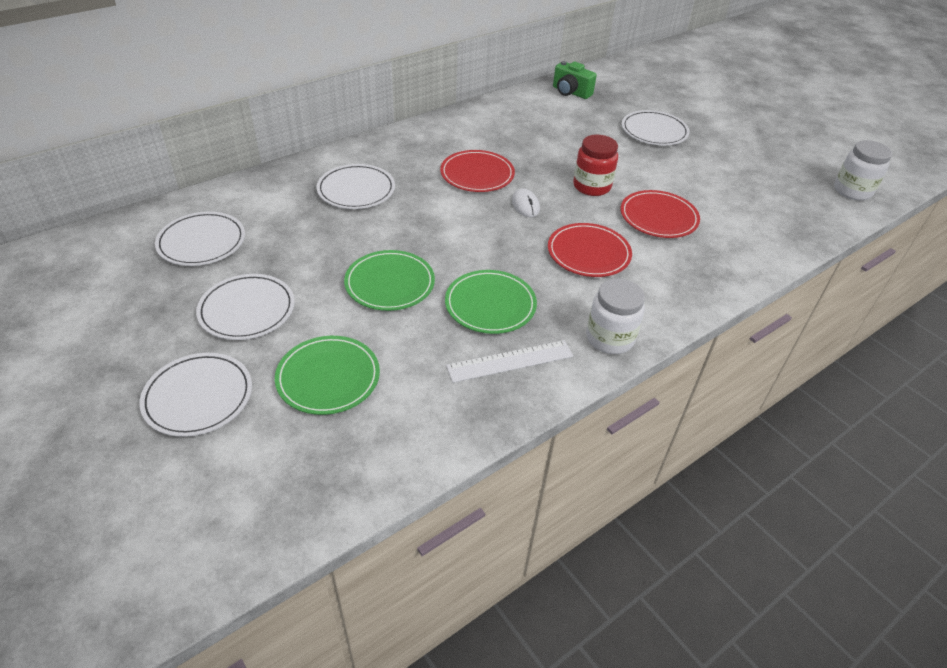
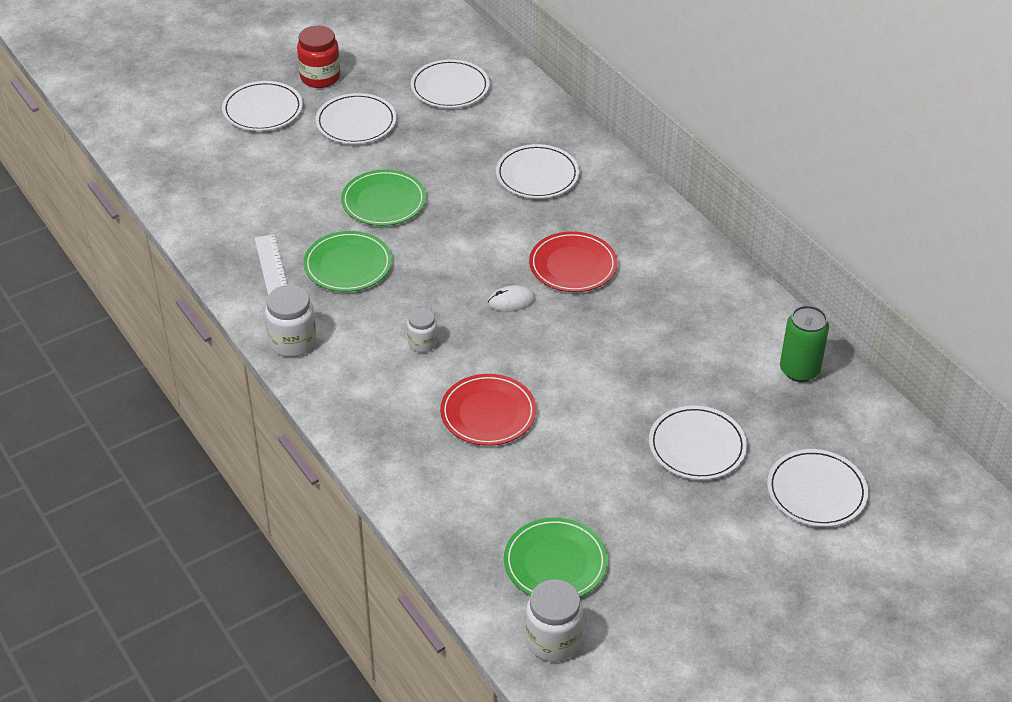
camera: 95 degrees right, 0 degrees up
(328, 377) = (271, 171): green plate -> green plate (555, 563)
(570, 92) = (799, 370): green camera -> green can
(588, 253) = (422, 343): red plate -> white jar
(592, 186) = (552, 362): red jar -> red jar (320, 77)
(674, 95) = (816, 491): none -> white plate

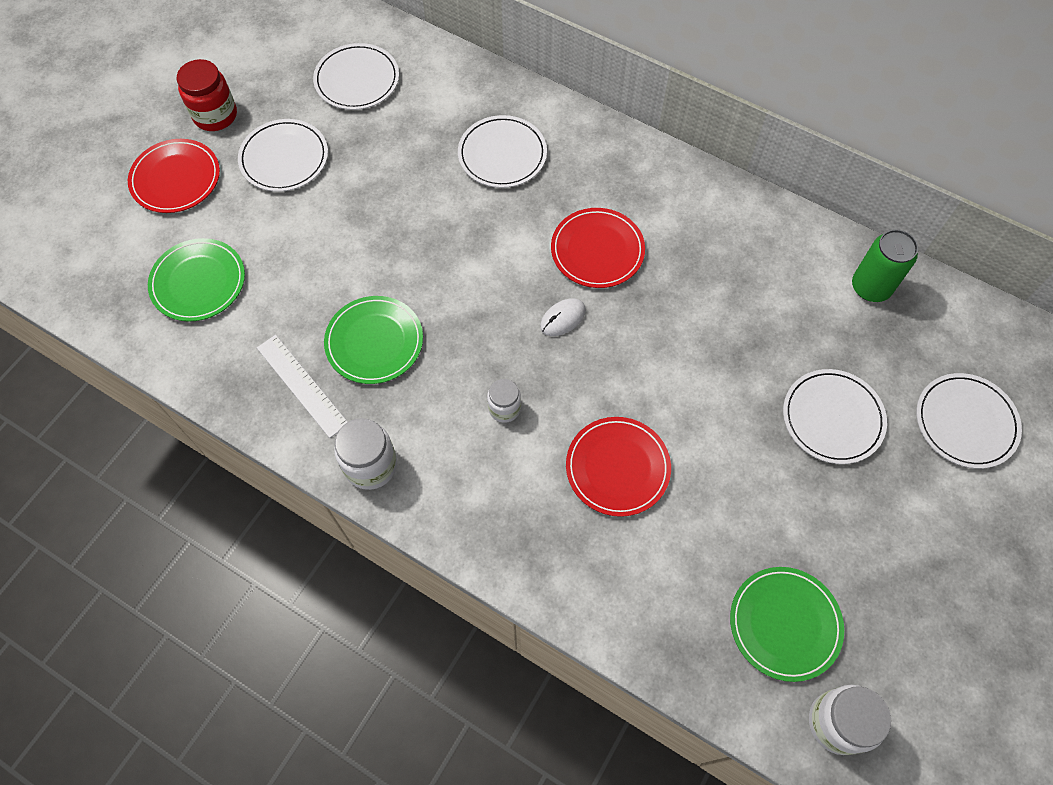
camera: 25 degrees left, 20 degrees up
(262, 110) = (176, 179): white plate -> red plate
(383, 201) = (367, 246): green plate -> green plate (198, 282)

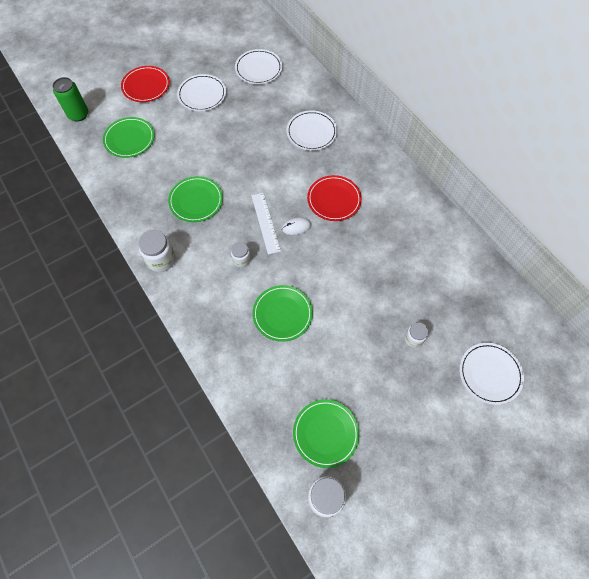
camera: 25 degrees right, 0 degrees up
(215, 115) = (181, 62): red jar -> none
(302, 385) = (150, 207): white ruler -> white ruler (265, 222)
(617, 467) = (282, 314): red plate -> green plate
(832, 418) = (413, 338): white plate -> white jar
(870, 287) = (475, 278): green can -> green can (78, 114)

